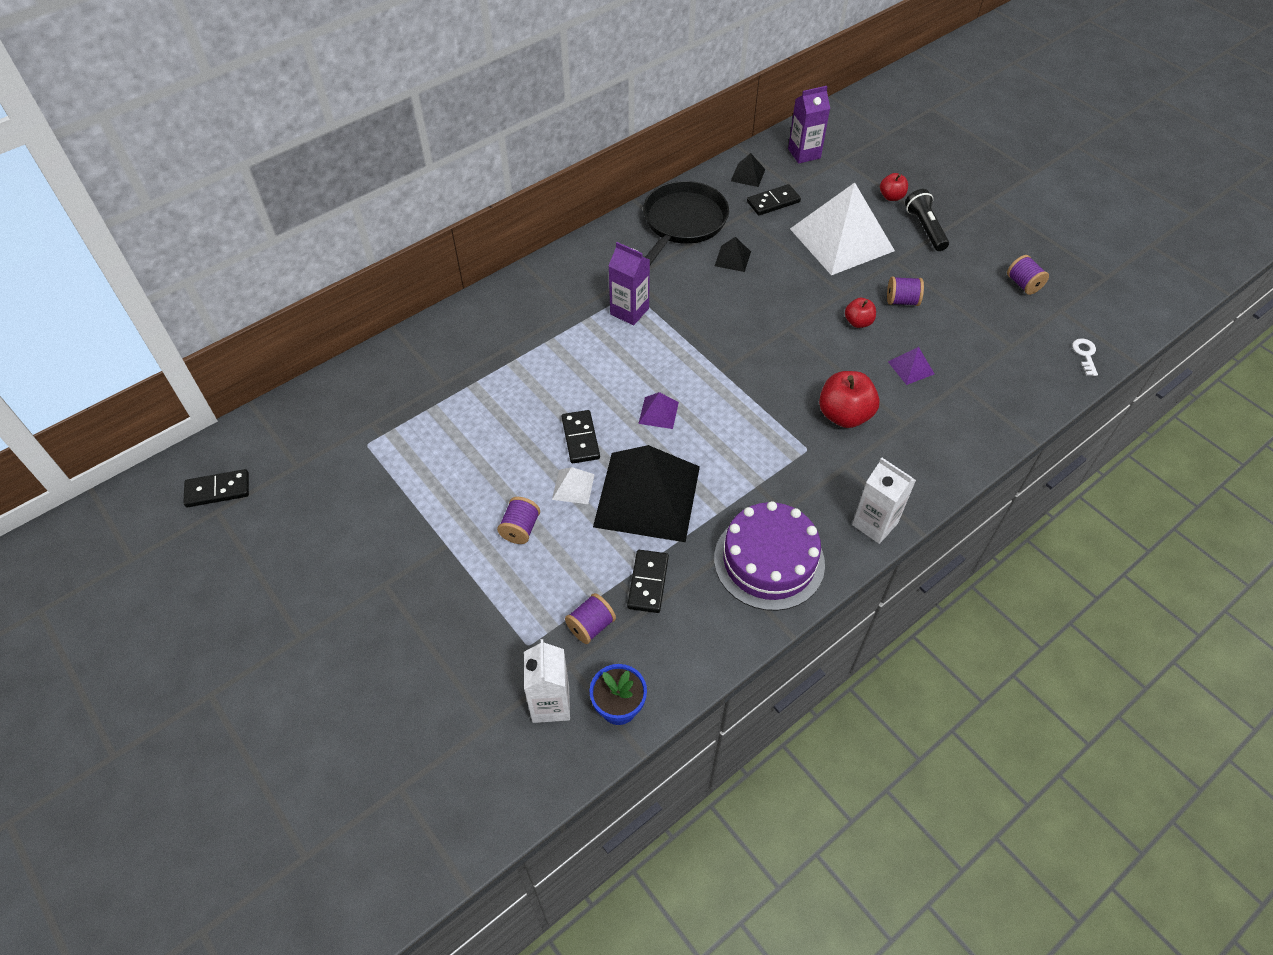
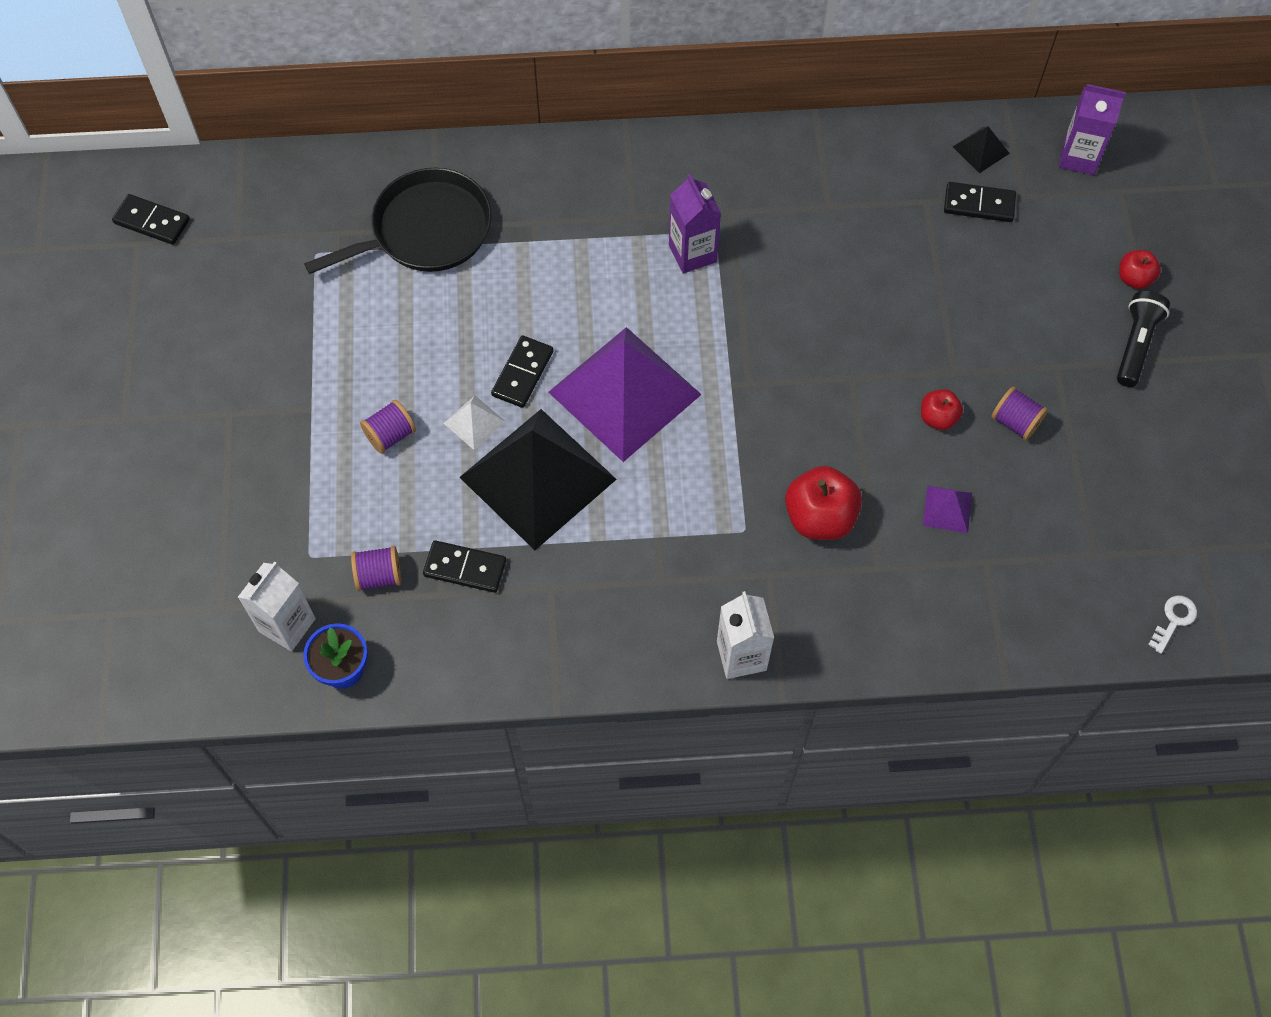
camera: 35 degrees right, 10 degrees up
(648, 582) = (465, 568): black domino -> black domino turned 60 degrees clockwise
(658, 412) = (624, 393): purple pyramid -> purple pyramid, size x2.49
(683, 222) = (847, 172): black pan -> black pan (425, 230)
(732, 258) = (864, 252): black pyramid -> none
(769, 561) = (599, 623): purple cake -> none
(842, 239) = (1017, 301): white pyramid -> none
(1023, 284) = (1187, 489): purple spool -> none

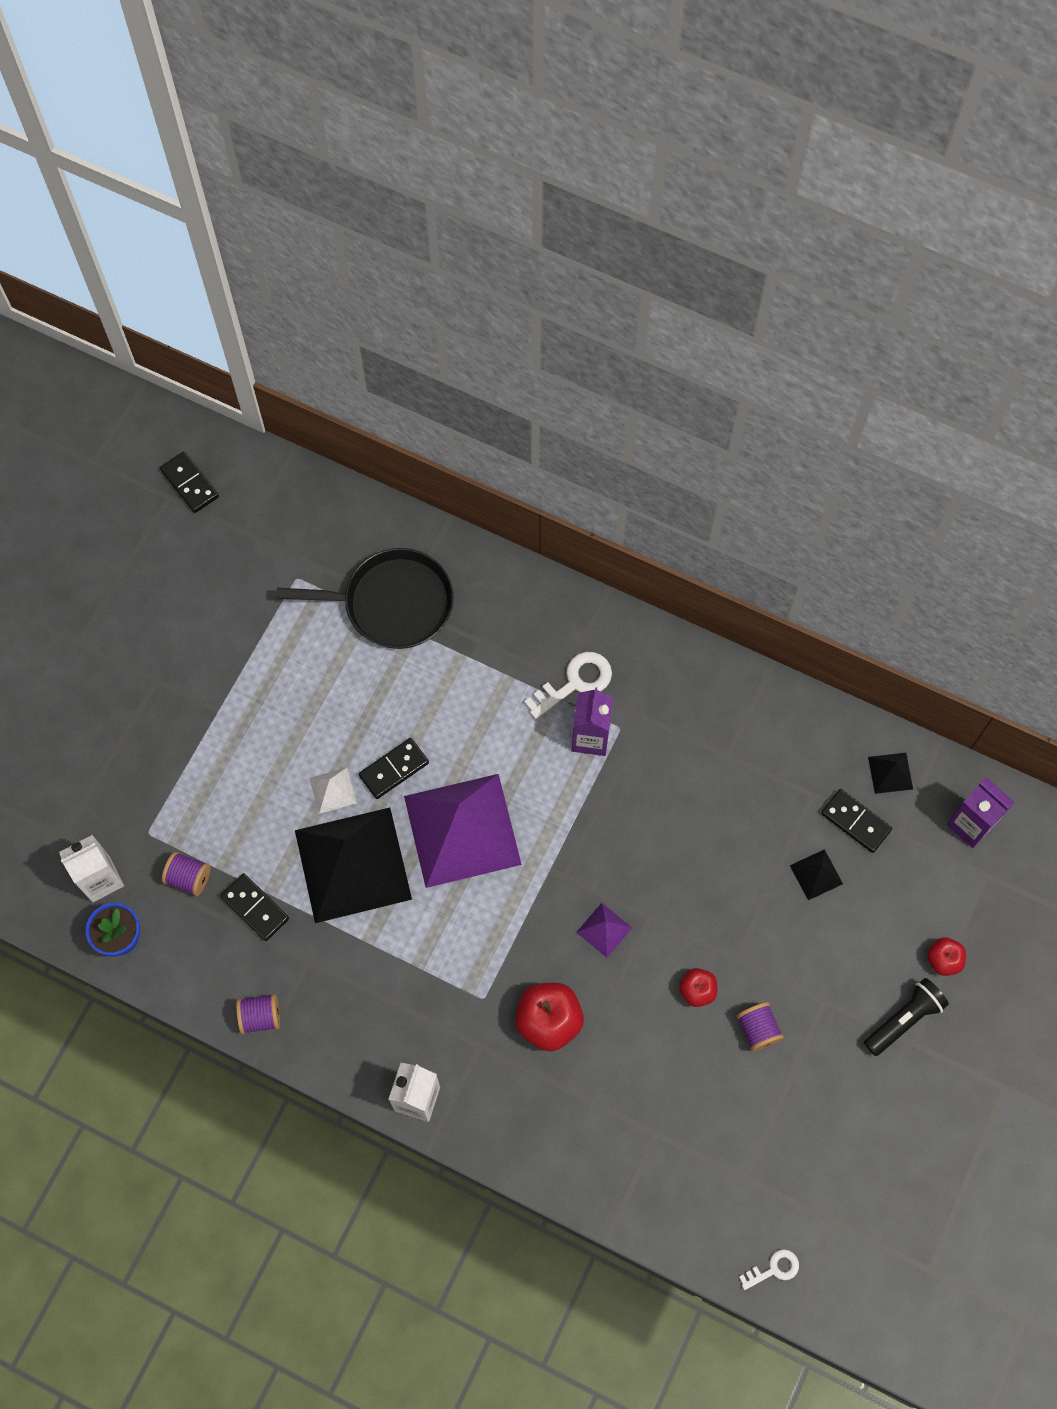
camera: 30 degrees right, 5 degrees up
(390, 435) = (264, 766): purple spool -> purple spool (260, 1017)
(647, 214) = (575, 682): none -> white key
(947, 509) = (654, 1072): purple pyramid -> purple pyramid (604, 930)
(975, 265) = (816, 874): none -> black pyramid

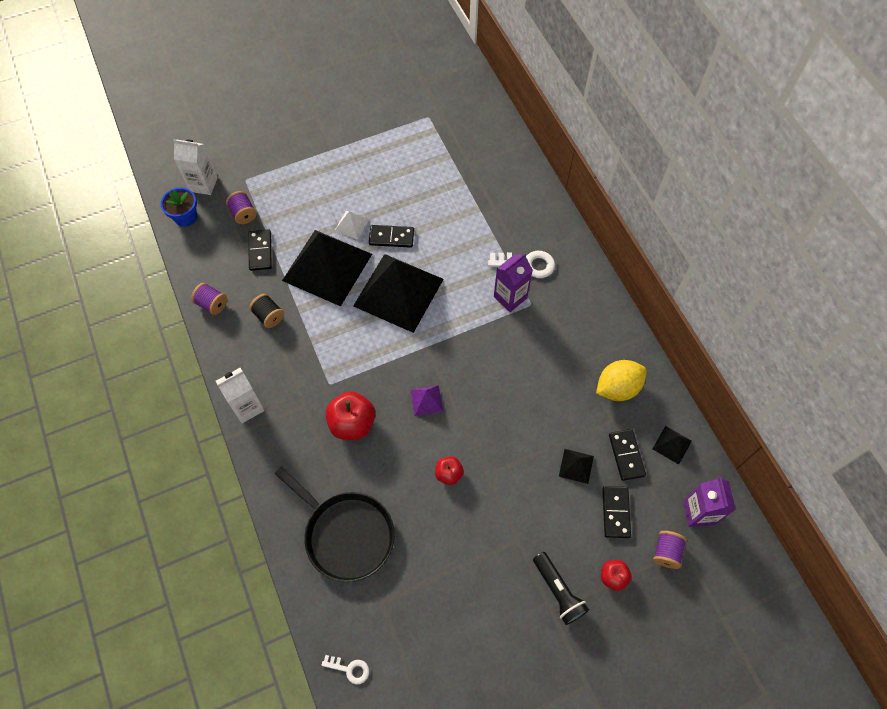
camera: 40 degrees right, 5 degrees down
(189, 484) = (417, 42): black domino -> black domino (615, 512)
(341, 977) = (269, 316): none -> black spool
(392, 603) = (465, 160): black pan -> black pan (346, 534)
(462, 830) = (398, 292): purple pyramid -> black pyramid
(758, 1030) = (464, 524): purple spool -> purple spool (666, 552)
(788, 753) = (617, 388): none -> yellow lemon
(904, 1019) = (558, 591): black flashlight -> black flashlight turned 60 degrees clockwise

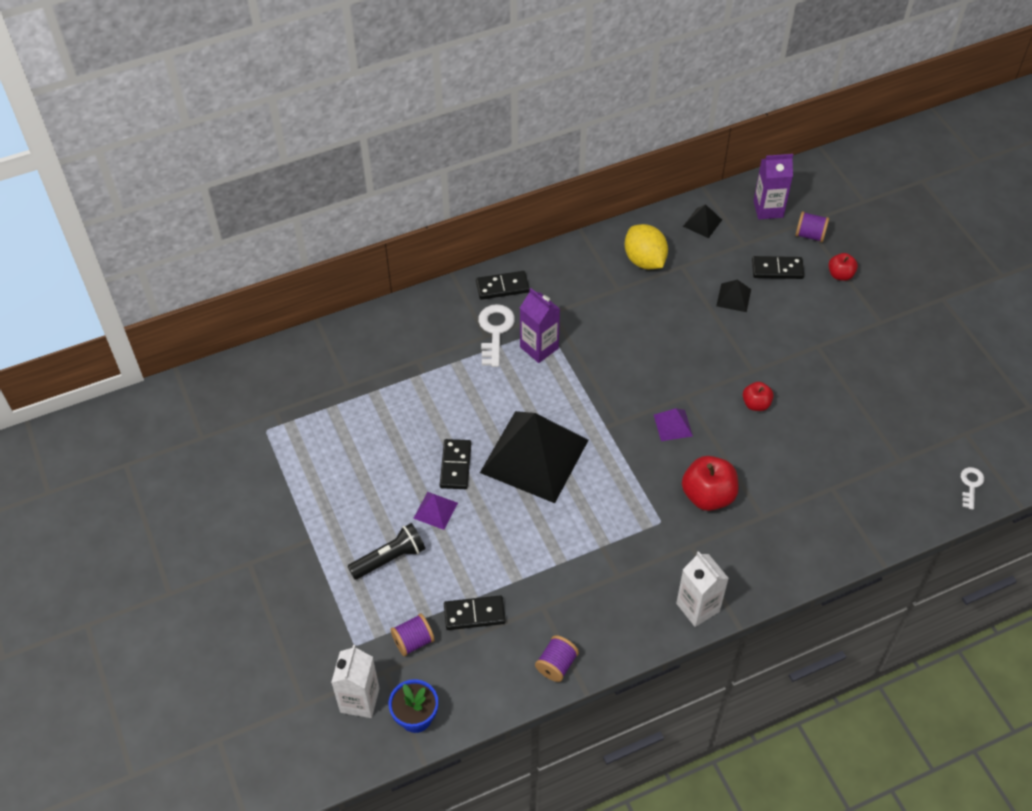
camera: 90 degrees left, 10 degrees down
(269, 316) = (572, 595): black spool -> none
(327, 267) = (499, 534): black pyramid -> none
(346, 534) = (836, 495): black pan -> none
(351, 225) = (435, 510): white pyramid -> purple pyramid
(558, 591) = (861, 316): black flashlight -> black flashlight (390, 558)
(626, 455) = (717, 258): black domino -> black domino (502, 287)

